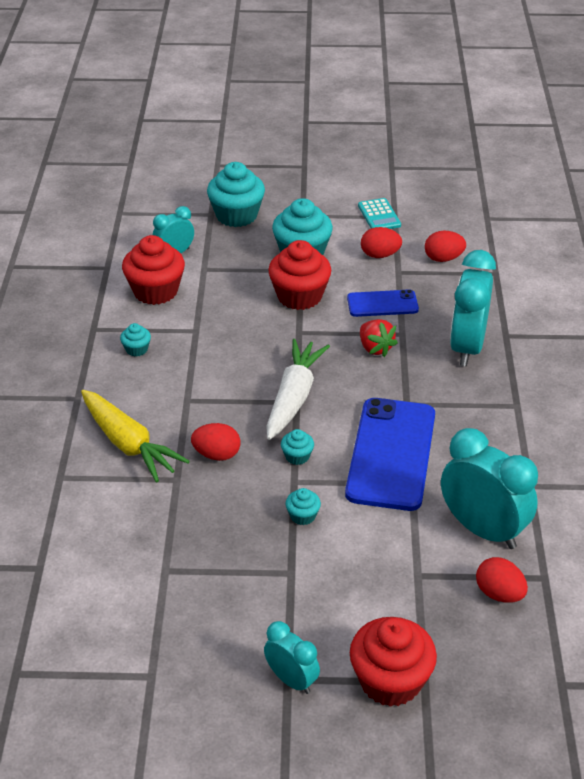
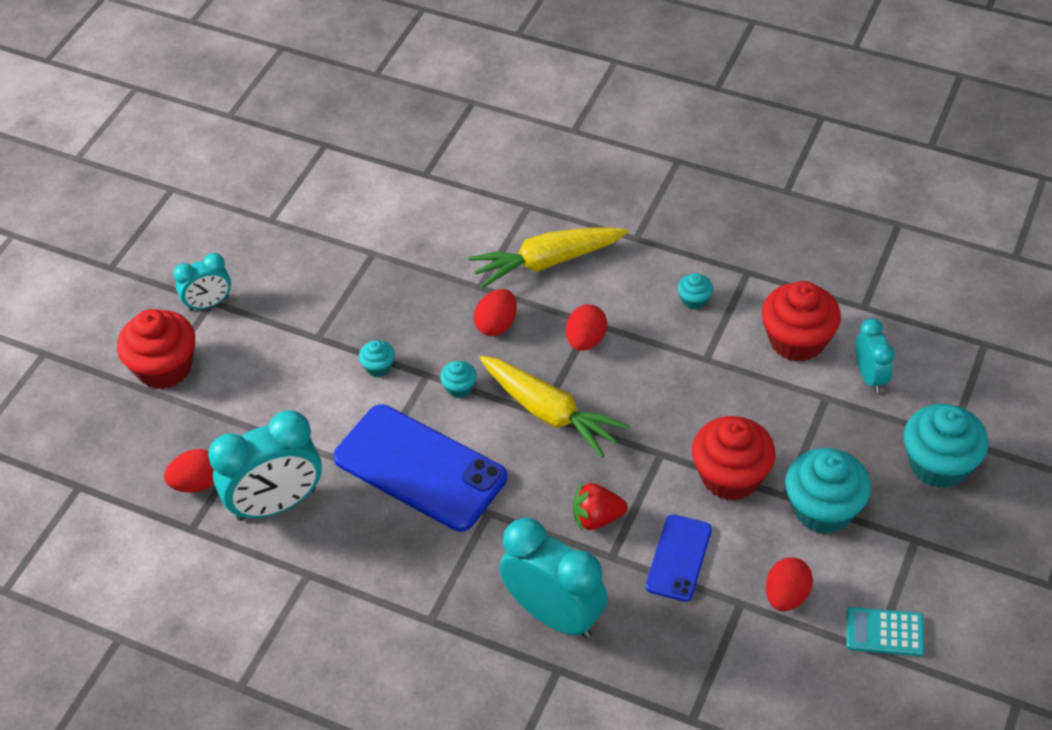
camera: 115 degrees right, 10 degrees up
(294, 397) = (550, 413): white carrot -> yellow carrot
(443, 258) = (750, 669): red egg -> red egg (586, 340)

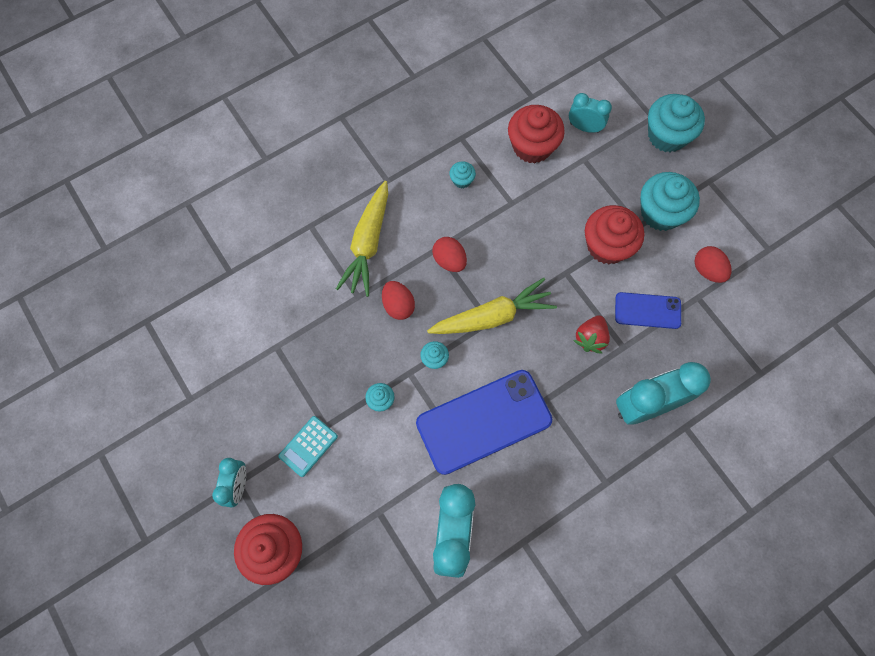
camera: 60 degrees left, 20 degrees up
(197, 483) = (398, 579): red egg -> none
(679, 558) = (647, 310): blue phone -> blue phone turned 45 degrees counterclockwise
(884, 632) = (759, 237): turquoise calculator -> turquoise calculator (308, 446)

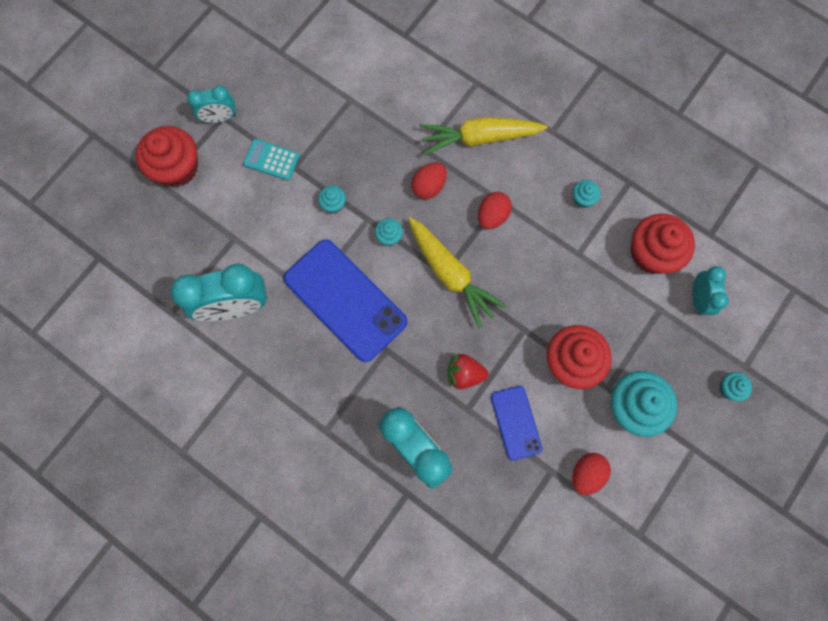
camera: 70 degrees right, 5 degrees up
(667, 135) = (729, 388): turquoise cupcake -> turquoise cupcake, size x0.47

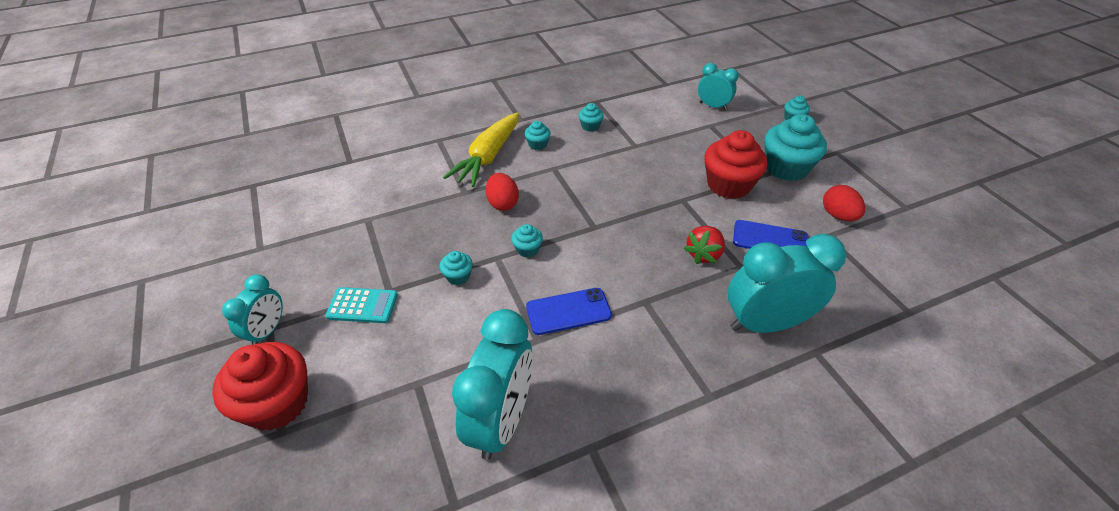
camera: 60 degrees left, 30 degrees down
(271, 160) = (362, 306): turquoise calculator -> turquoise calculator turned 135 degrees counterclockwise
(345, 300) = (568, 311): blue phone -> blue phone, size x0.54
(450, 274) = (598, 223): yellow carrot -> none
(492, 216) = (564, 177): red egg -> none
(524, 168) = (537, 144): none -> turquoise cupcake
(651, 253) = (661, 112): red cupcake -> none

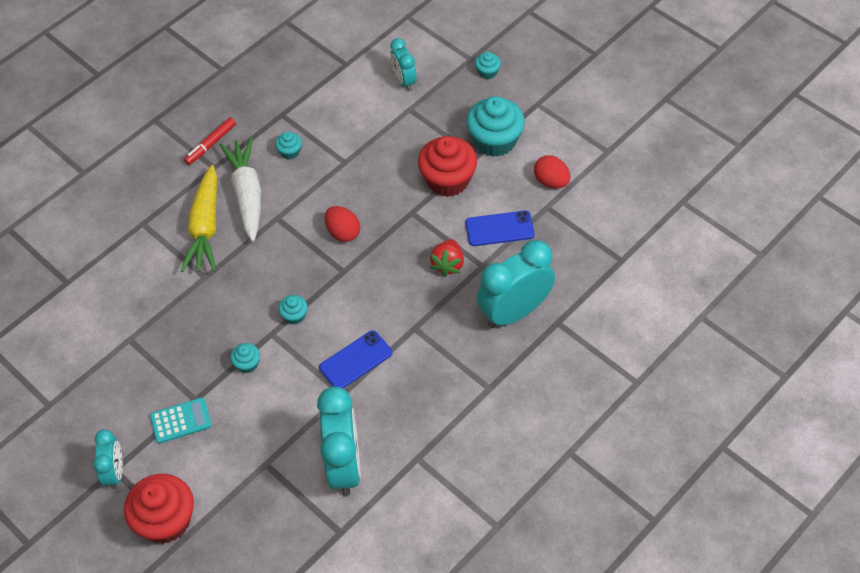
camera: 20 degrees left, 10 degrees up
(502, 203) = (248, 276): red egg -> red egg (343, 232)
(527, 105) = (211, 144): none -> red marker
(537, 144) = (247, 194): turquoise cupcake -> white carrot
(713, 106) = (404, 81): turquoise clock -> turquoise clock turned 120 degrees counterclockwise

